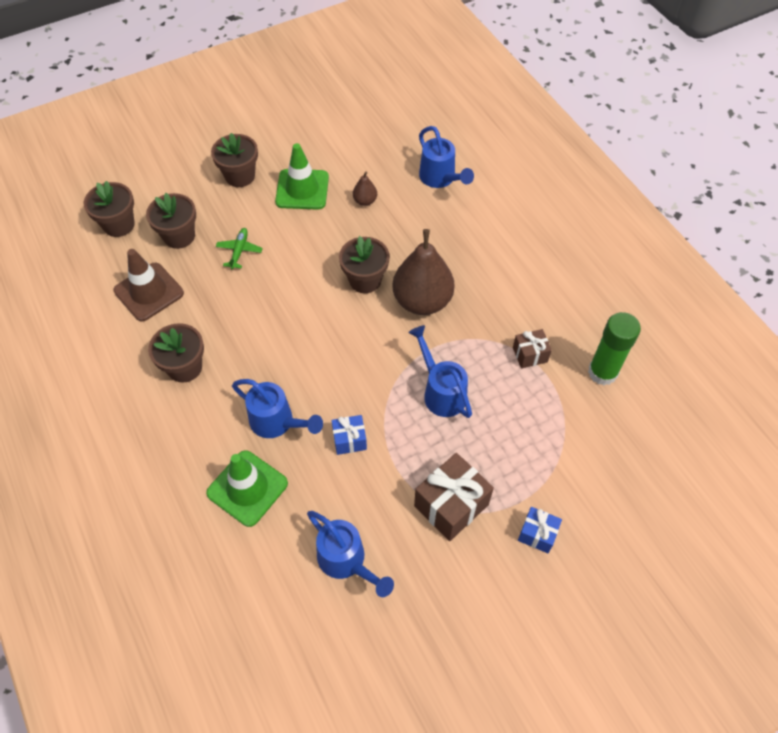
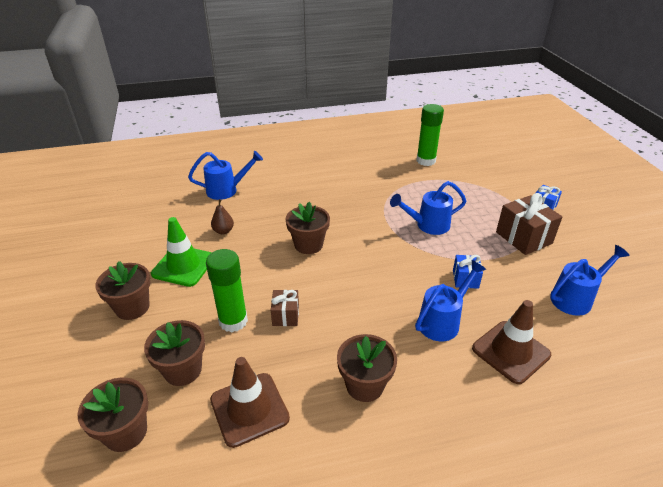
camera: 75 degrees left, 20 degrees down
(239, 251) = (233, 321): green plane -> green glue stick
(247, 488) = (510, 351): green traffic cone -> brown traffic cone
(422, 301) = (342, 219): brown pear -> none
(530, 355) = (405, 183): brown gift -> brown gift (285, 315)

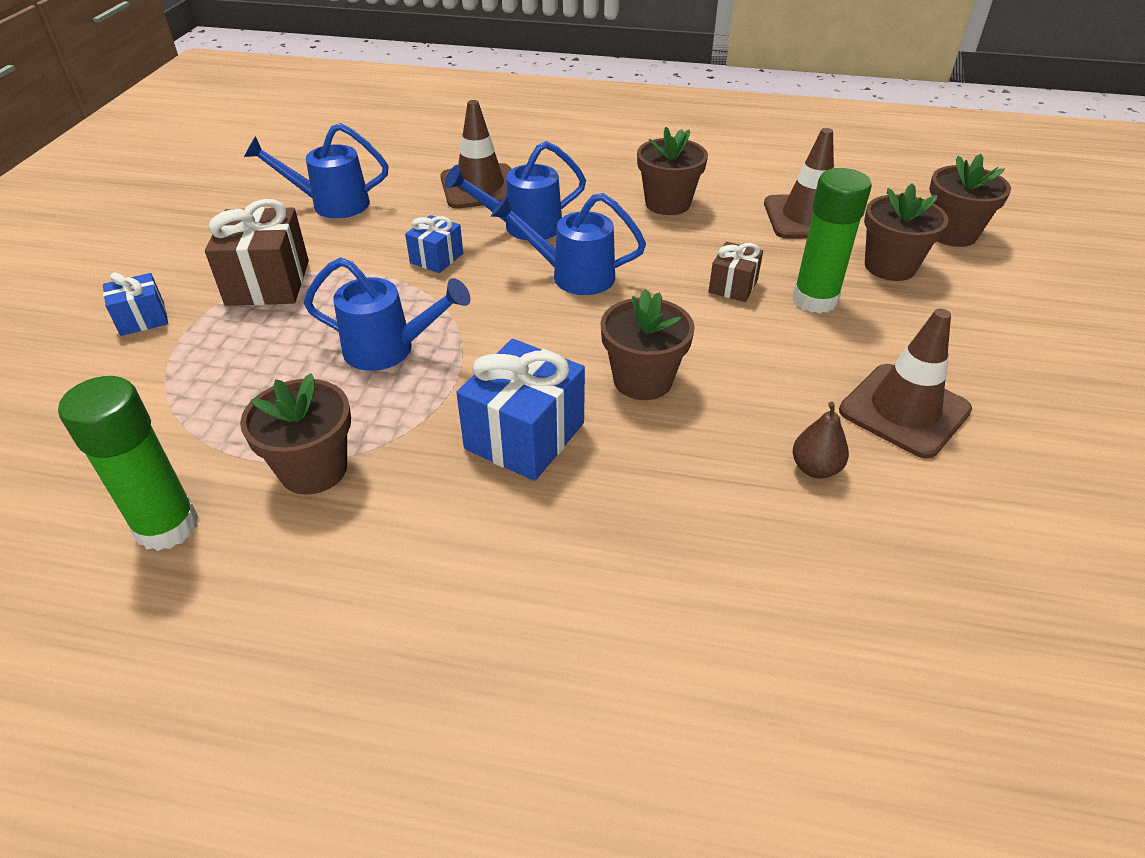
camera: 155 degrees left, 5 degrees up
(132, 307) = (989, 362): brown flower pot -> brown flower pot (313, 469)
(183, 266) = (904, 410): green traffic cone -> brown traffic cone
(226, 190) = (792, 614): blue watering can -> blue watering can (573, 276)
(341, 211) = (525, 436): none -> blue gift

